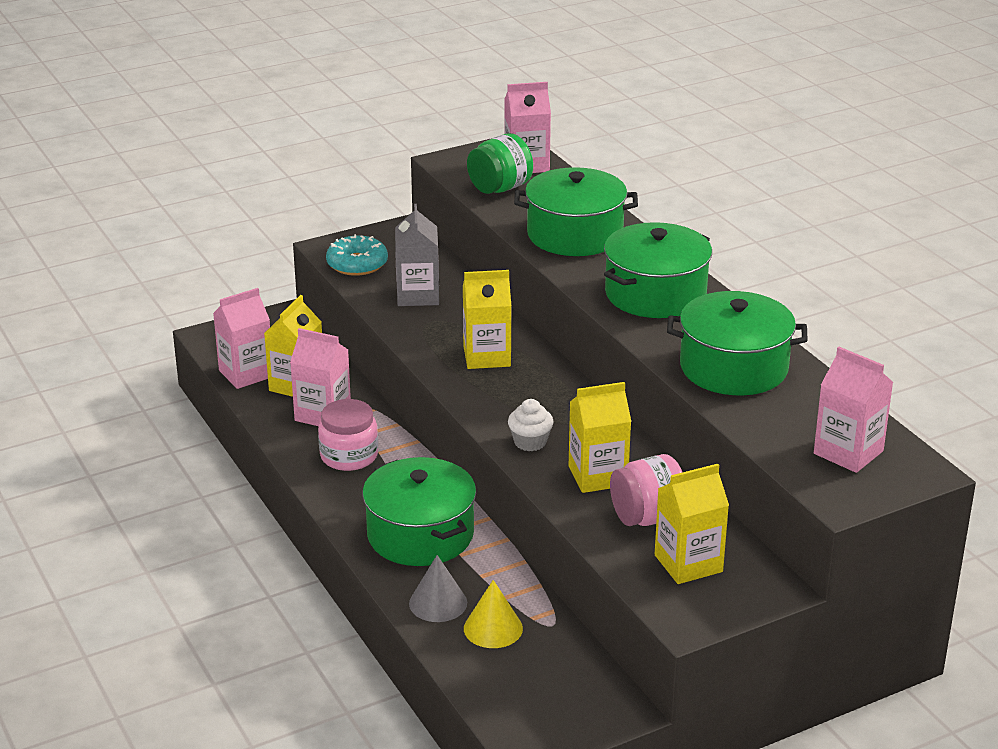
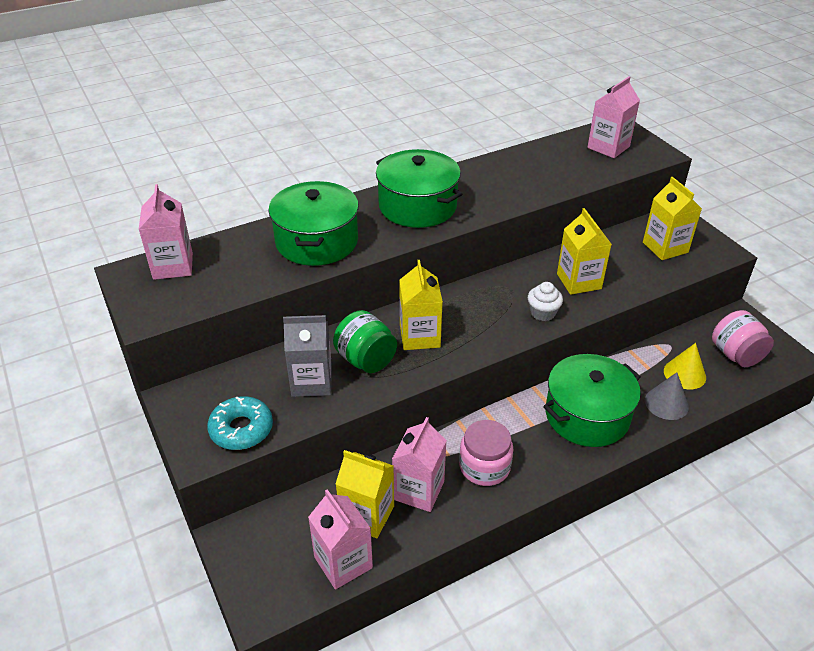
camera: 90 degrees left, 10 degrees up
(500, 188) = (218, 282): green jar -> green jar (366, 360)
(647, 517) = (621, 261): pink jar -> pink jar (736, 355)
(733, 367) = (518, 179): green pot -> none

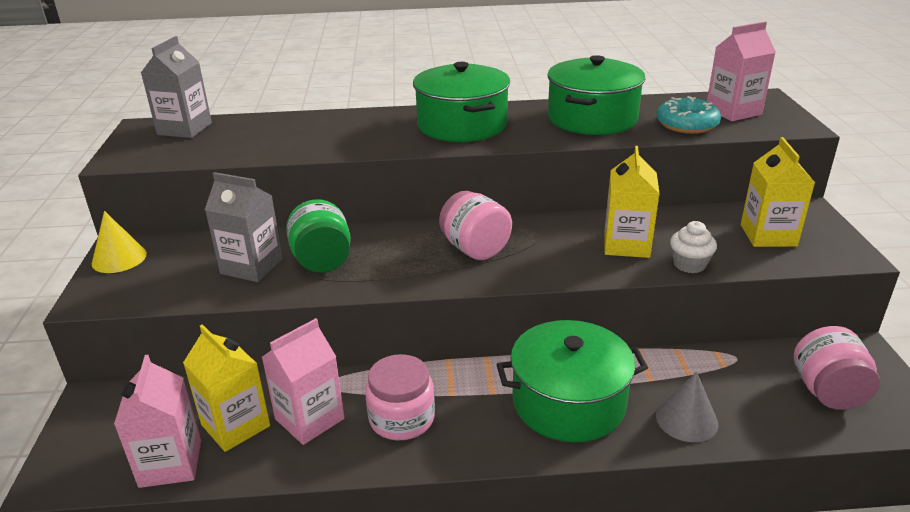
camera: 25 degrees right, 10 degrees down
(173, 266) = (184, 129): pink carton -> grey carton
(241, 429) = (147, 288): turquoise donut -> turquoise donut (687, 124)
(317, 241) = (332, 134): green pot -> green pot (592, 118)
(419, 336) = (397, 254): yellow carton -> none
(475, 315) = (475, 249): none -> pink jar
(543, 313) = (556, 264): white cupcake -> white cupcake (689, 264)
(684, 374) = (735, 394): yellow cone -> yellow cone (119, 258)

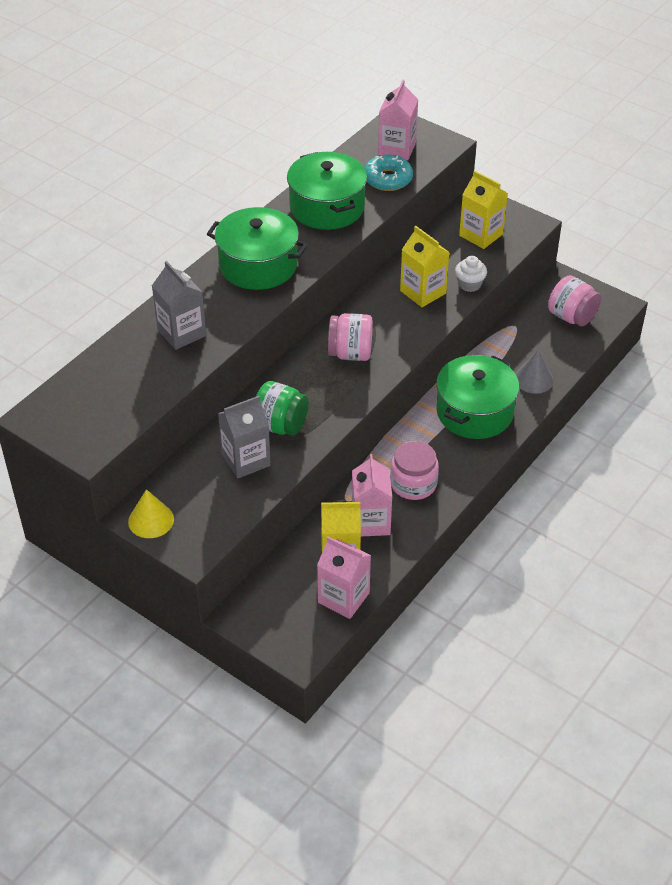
camera: 50 degrees left, 15 degrees up
(184, 129) = (72, 396): grey carton -> grey carton (181, 333)

